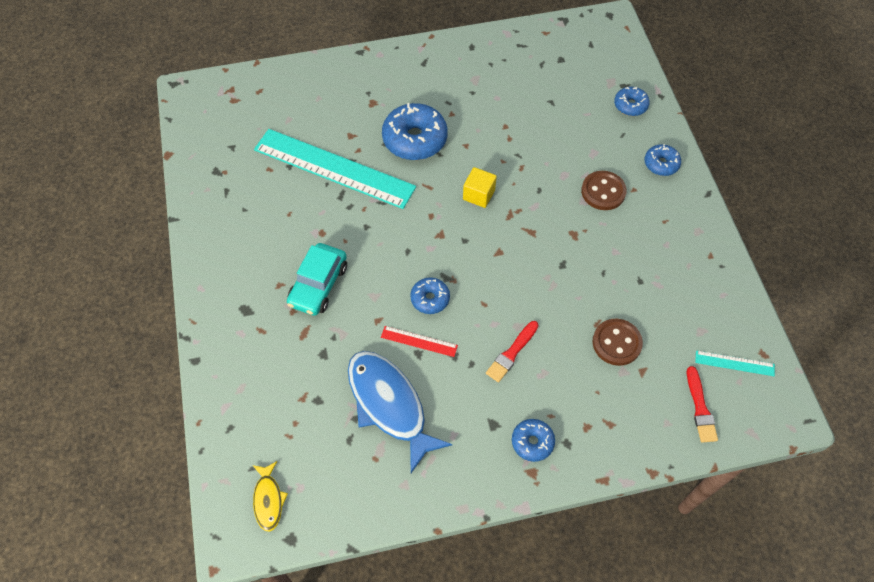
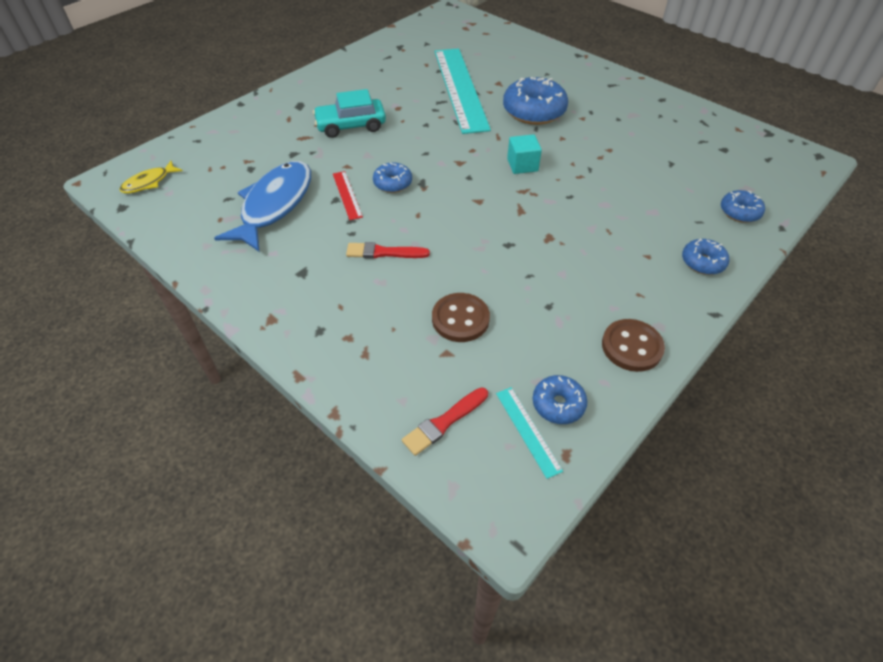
camera: 55 degrees right, 10 degrees down
(479, 195) = (522, 165): yellow cube -> turquoise cube
(532, 442) = (303, 305): blue donut -> blue donut (558, 404)
(603, 192) = (618, 236): brown button -> brown button (631, 347)

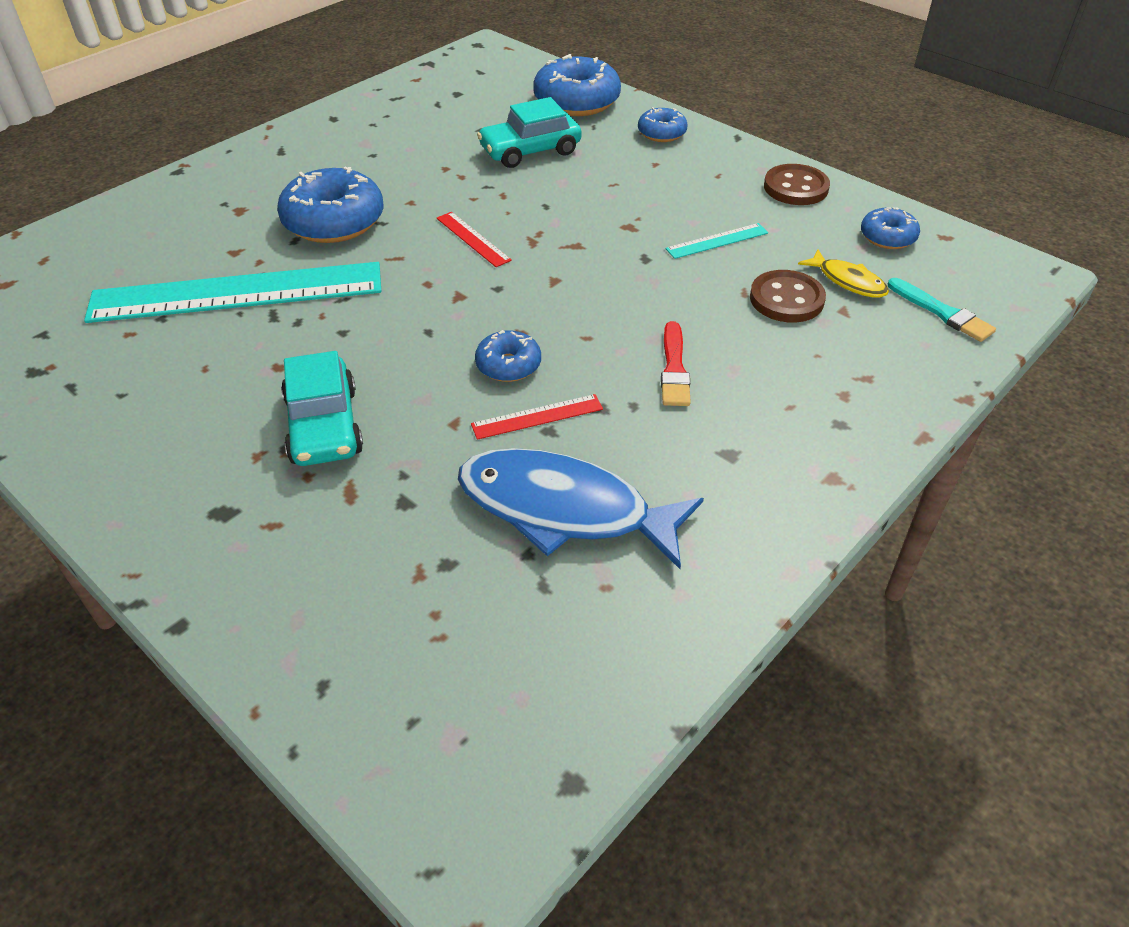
camera: 90 degrees left, 5 degrees down
(149, 182) = (482, 749): yellow fish -> yellow fish (848, 281)
(444, 422) = (942, 312): red brush -> turquoise brush
(522, 165) = (473, 239): turquoise cube -> red ruler
(528, 430) = (928, 257): turquoise ruler -> turquoise ruler (717, 241)
(646, 188) = (530, 151): none -> turquoise car
(739, 212) = (576, 101): blue donut -> blue donut, size x1.84

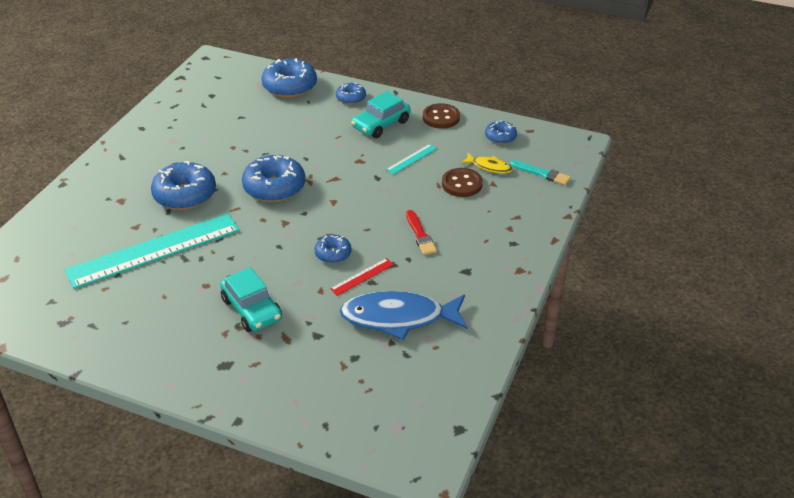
camera: 20 degrees left, 5 degrees down
(473, 239) = (274, 187): red ruler -> blue donut
(530, 151) = (278, 125): turquoise car -> turquoise car (381, 124)

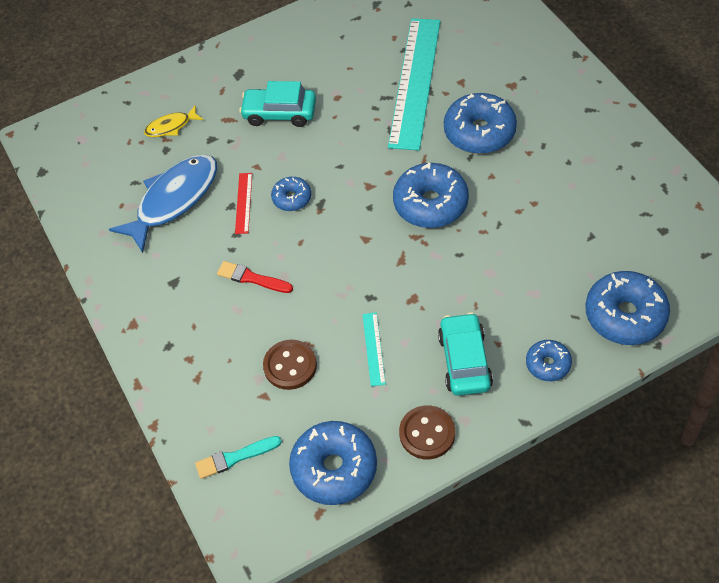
camera: 135 degrees right, 15 degrees up
(489, 167) = (293, 414): yellow fish -> yellow fish (171, 126)
(500, 137) = (334, 468): blue donut -> blue donut, size x1.84

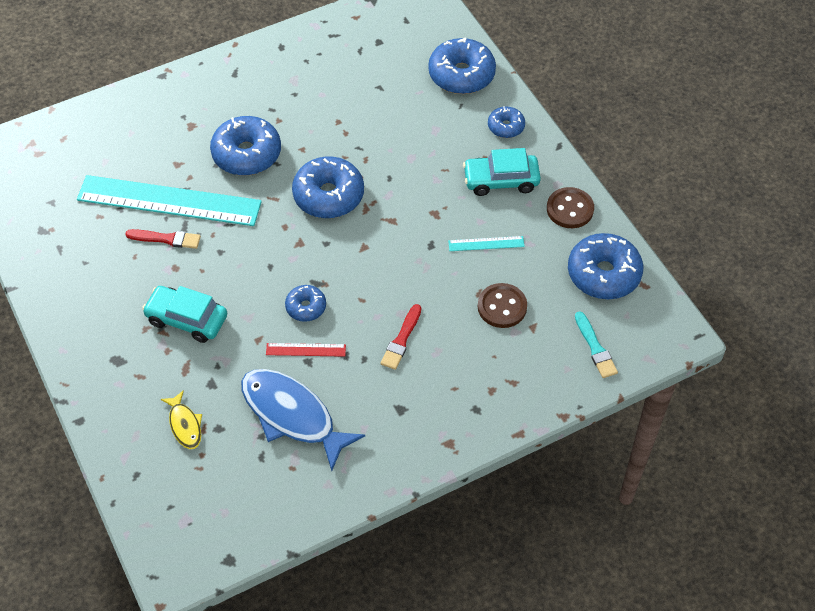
camera: 95 degrees left, 0 degrees up
(280, 113) = (187, 319): turquoise car -> turquoise car turned 105 degrees clockwise
(370, 86) = (166, 239): none -> red brush

